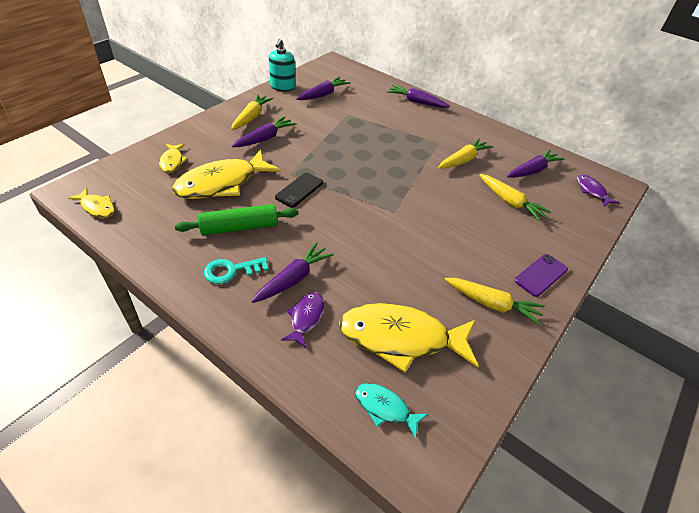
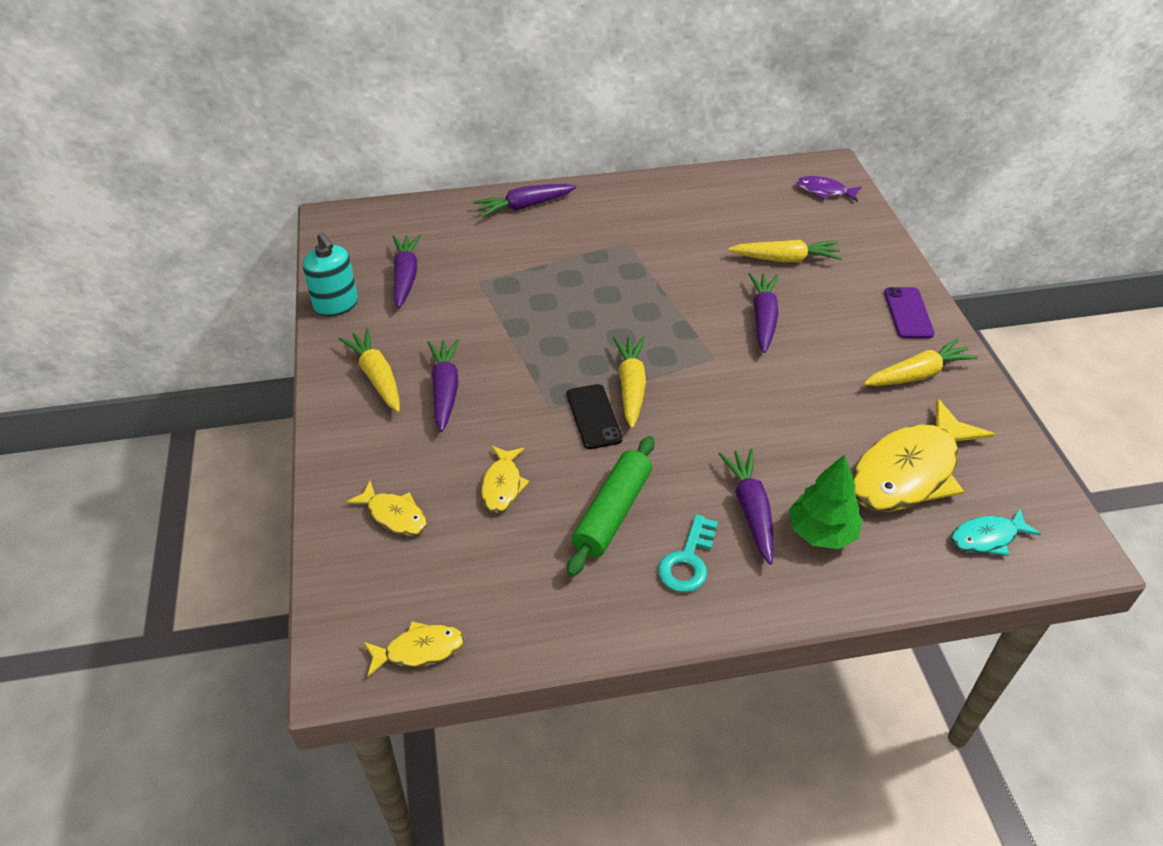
camera: 45 degrees left, 0 degrees up
(222, 183) = (502, 485): yellow fish -> yellow fish, size x0.48
(306, 318) = (821, 532): purple fish -> green tree
(463, 160) = (680, 245): yellow carrot -> yellow carrot (631, 387)
(532, 170) = (752, 207): purple carrot -> purple carrot (763, 318)

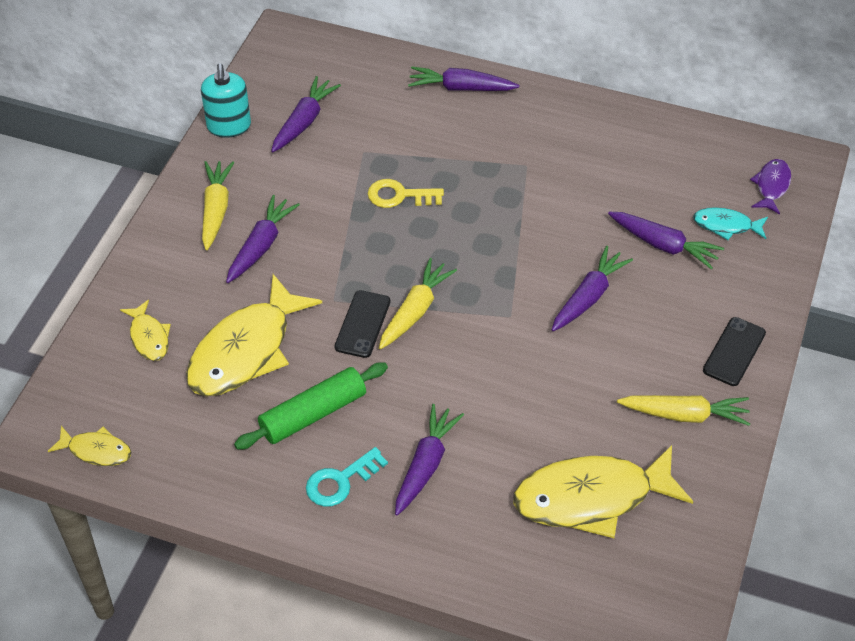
camera: 30 degrees right, 5 degrees up
(502, 485) = (246, 350): yellow fish -> yellow fish, size x2.07
(540, 303) = (399, 196): none -> yellow key
(785, 259) = (663, 245): yellow carrot -> purple carrot
(821, 532) = (467, 511): green tree -> none
(824, 191) = (771, 186): purple fish -> purple fish turned 60 degrees clockwise
(908, 313) = (734, 352): purple phone -> black phone
(987, 537) = (606, 585): turquoise fish -> turquoise fish (726, 226)

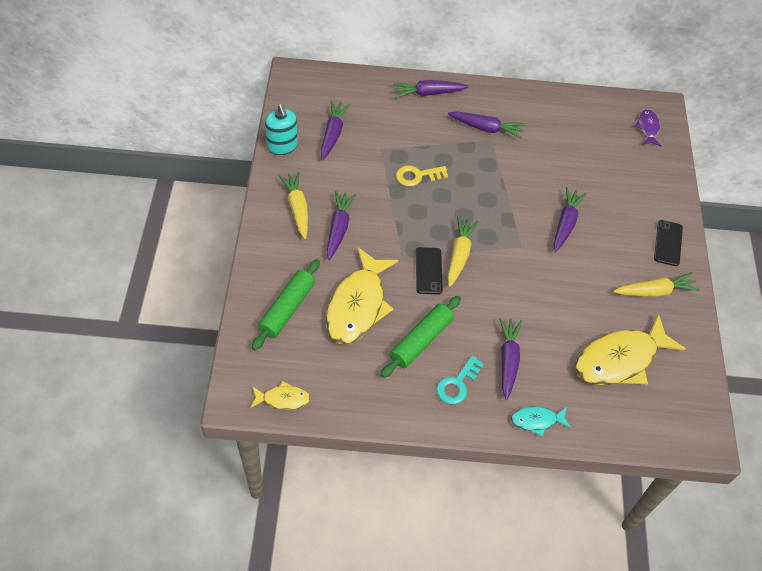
camera: 20 degrees left, 5 degrees up
(149, 337) = (287, 309): yellow fish -> green rolling pin
(663, 245) = (598, 179): purple carrot -> purple carrot (486, 128)
(726, 226) = (631, 159): turquoise fish -> turquoise fish (537, 421)

